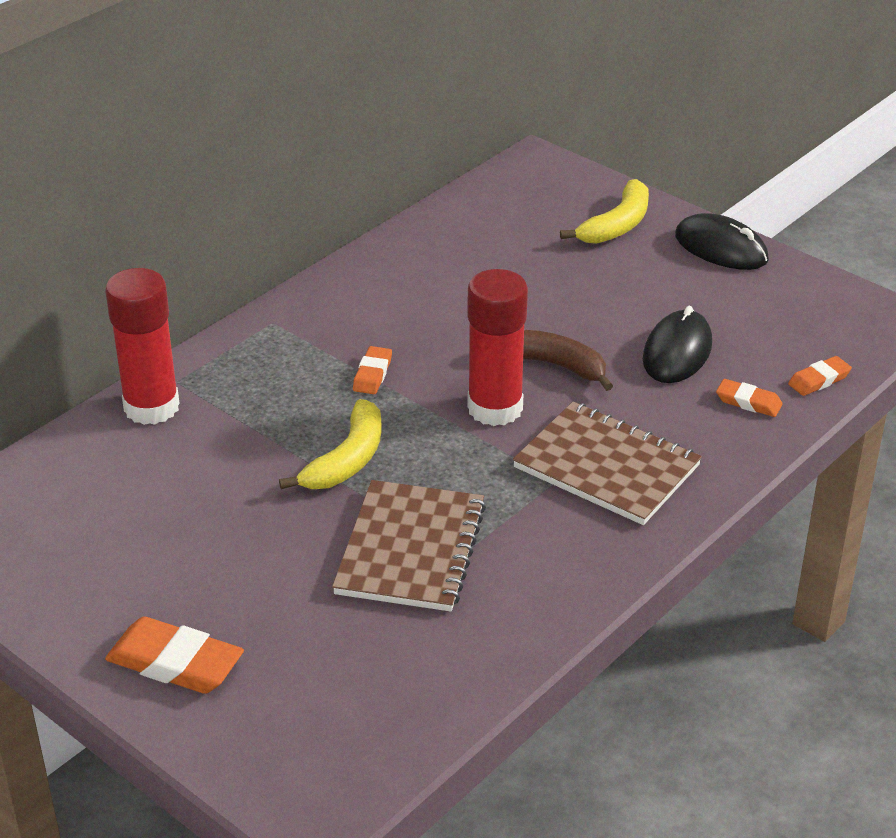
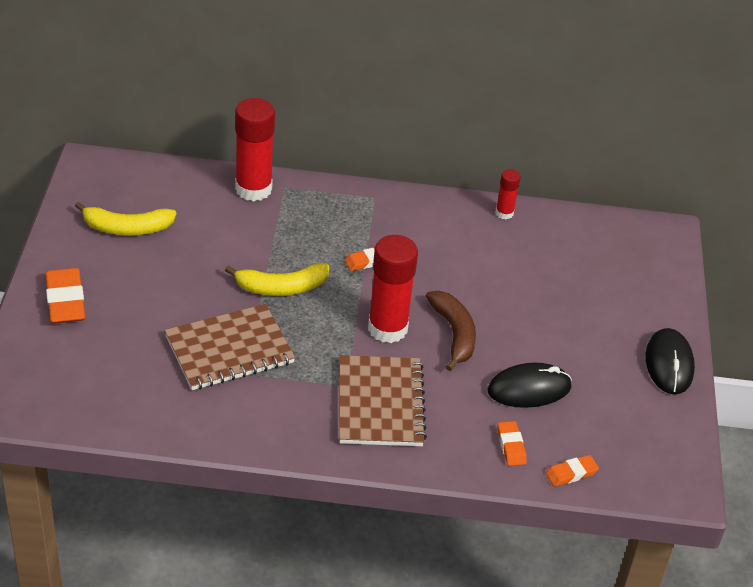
camera: 50 degrees right, 5 degrees up
(399, 245) = (504, 213): none -> red glue stick
(617, 225) = (637, 301): yellow banana -> yellow banana (127, 228)
(819, 380) = (571, 473): orange eraser -> orange eraser turned 45 degrees counterclockwise

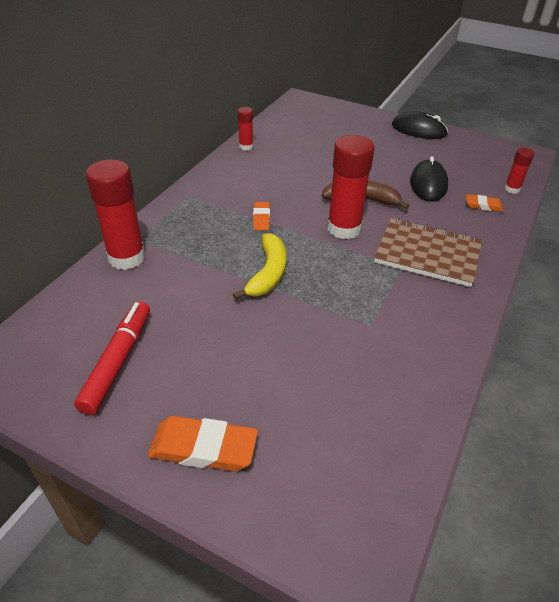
camera: 65 degrees left, 0 degrees up
(127, 228) = (117, 362): yellow banana -> red marker
(229, 350) = (336, 327): brown notebook -> none
(571, 473) = (512, 189): orange eraser -> red glue stick

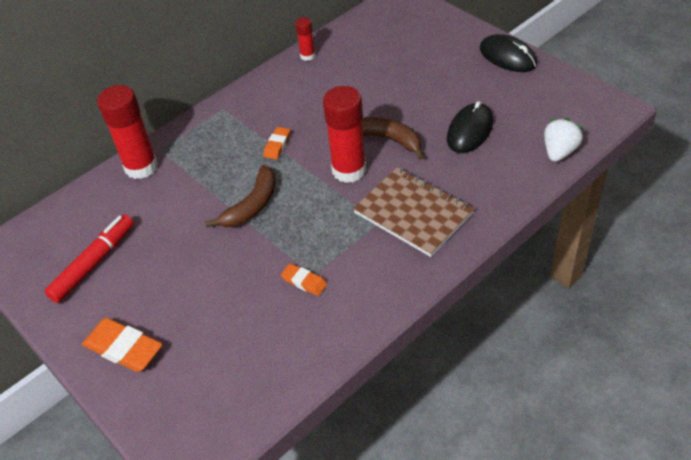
camera: 25 degrees right, 5 degrees up
(268, 273) = (252, 205): yellow banana -> brown banana
(483, 206) = (511, 167): orange eraser -> orange eraser (304, 282)
(512, 189) = (559, 152): red glue stick -> white strawberry

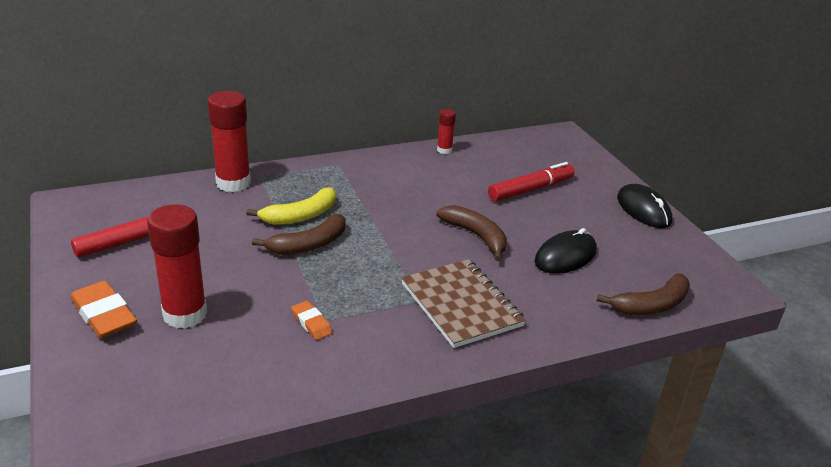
camera: 15 degrees right, 15 degrees down
(225, 178) = (300, 216): none -> yellow banana
(277, 145) = (367, 207): orange eraser -> none
(349, 170) = (421, 248): red glue stick -> red glue stick (185, 314)
(405, 71) = (530, 189): none -> red marker
(559, 152) = (651, 305): white strawberry -> brown banana

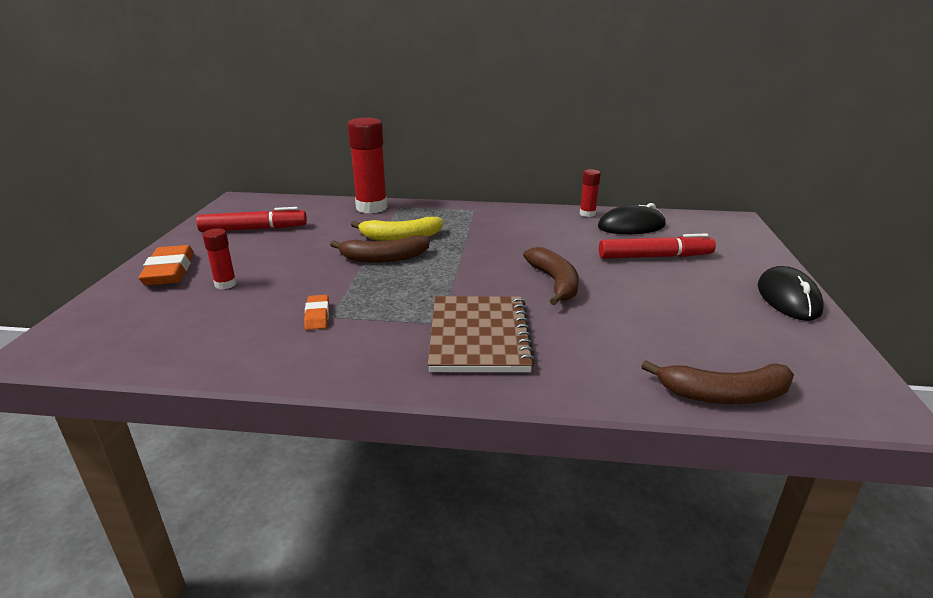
camera: 30 degrees right, 5 degrees down
(185, 314) = (225, 284): red glue stick -> red glue stick, size x0.50
(565, 256) = (644, 320): black mouse -> black mouse (631, 226)

